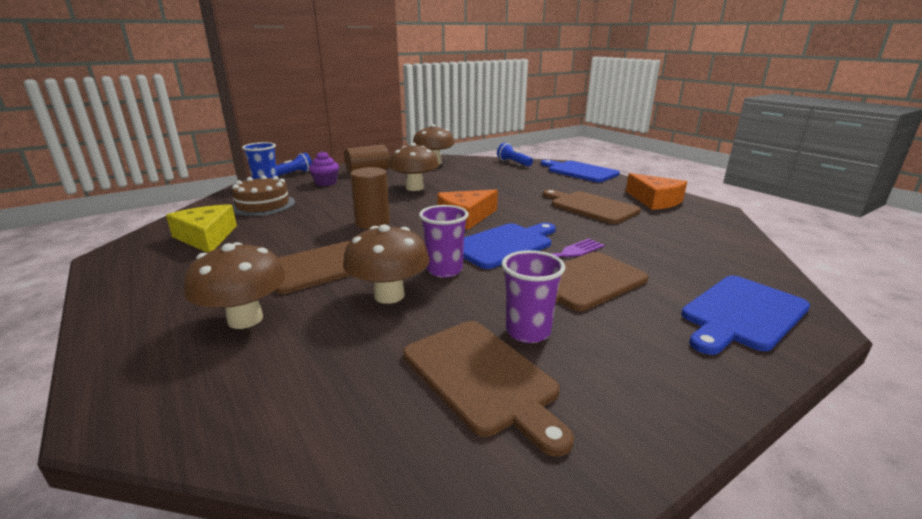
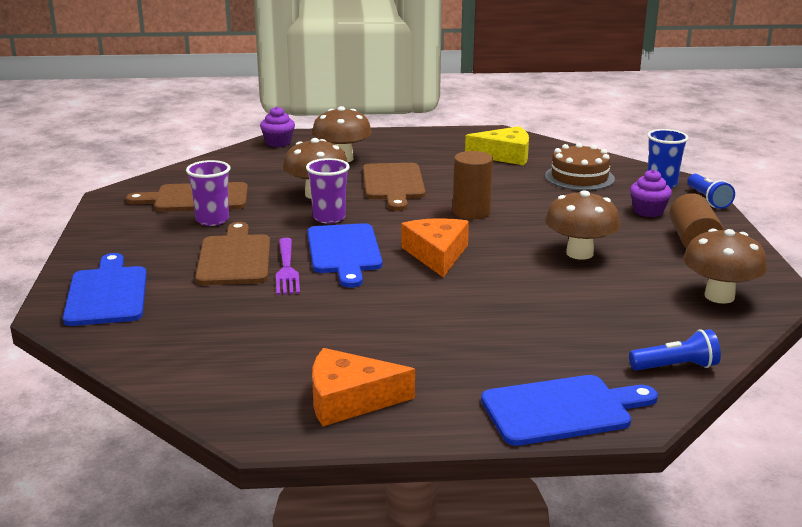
camera: 120 degrees right, 0 degrees up
(165, 412) = (278, 143): none -> purple cupcake
(590, 207) = (384, 337): brown cutting board -> none

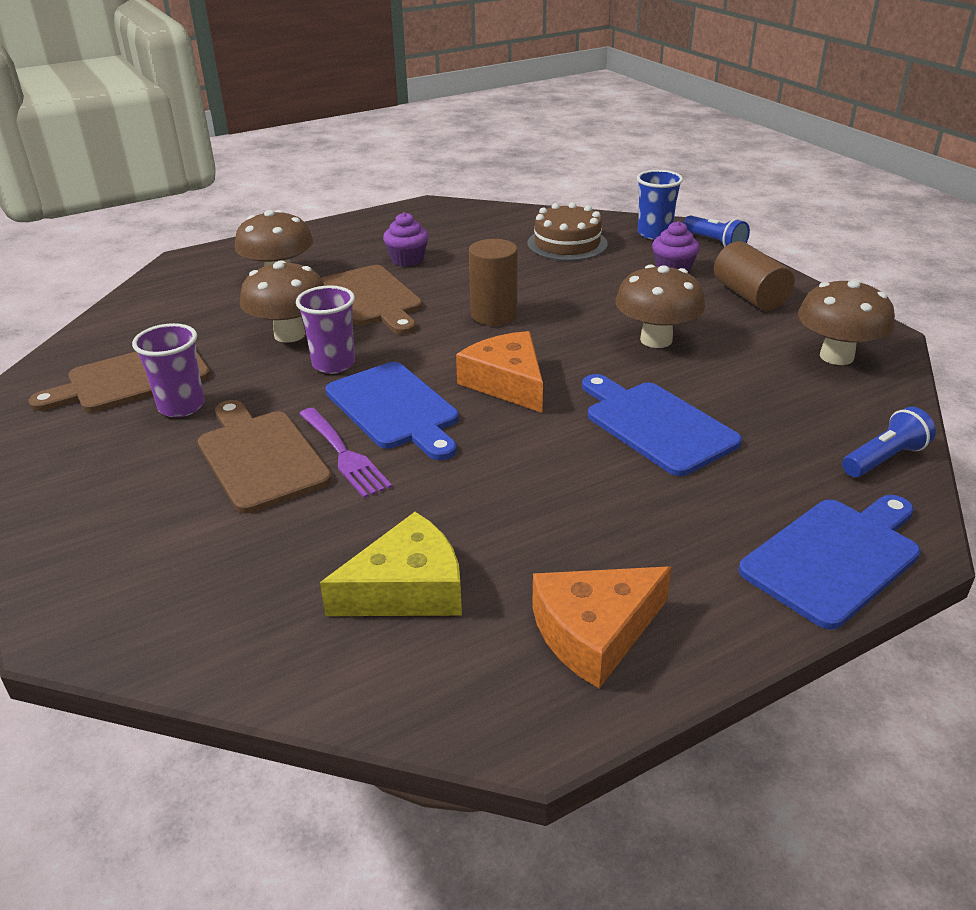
camera: 25 degrees left, 10 degrees up
(107, 293) = (121, 569): blue cutting board -> blue cutting board (656, 425)
(278, 143) = (178, 272): purple cupcake -> purple cupcake (407, 260)
(505, 155) = (464, 233): yellow cheese -> yellow cheese (407, 588)

